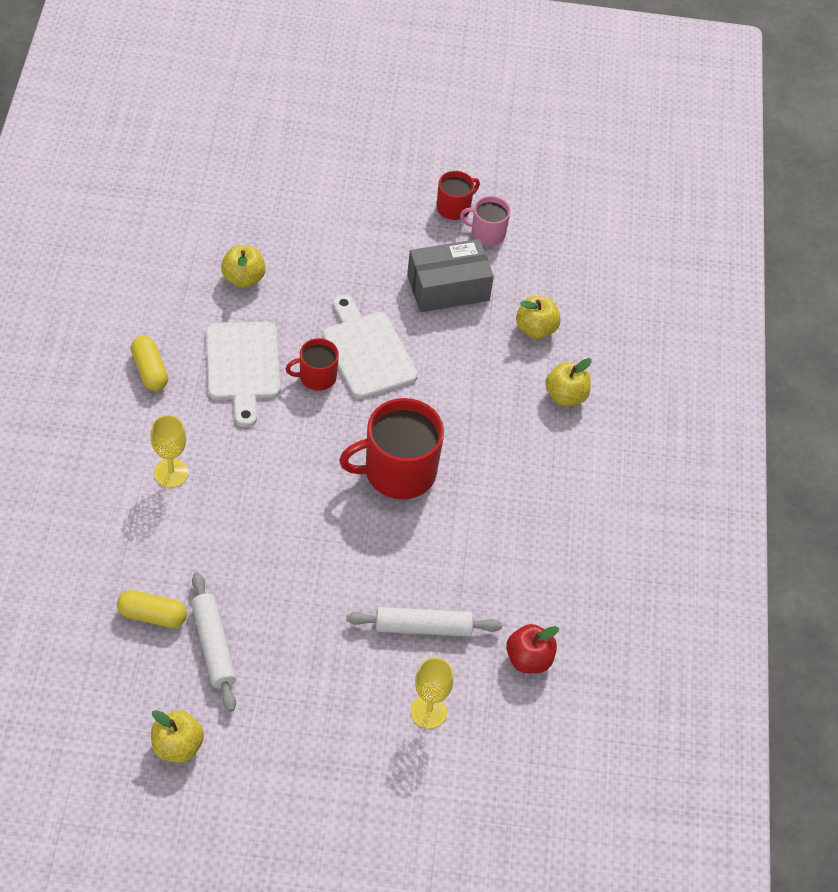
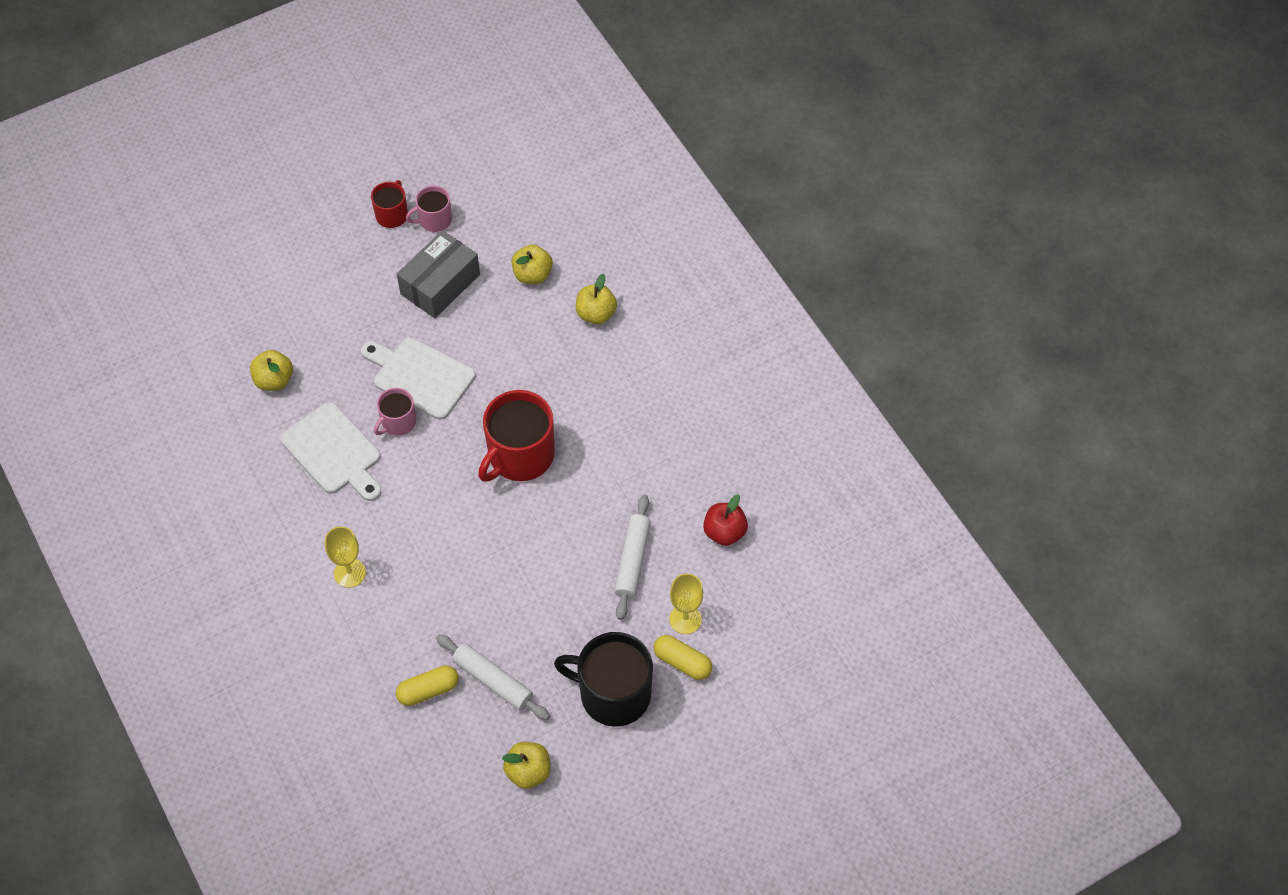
camera: 30 degrees left, 5 degrees up
(150, 371) = (263, 504): yellow capsule -> yellow capsule (682, 662)
(308, 732) = (613, 694): none -> black mug
(316, 377) = (398, 422): red mug -> pink mug
(423, 627) = (632, 561): white rolling pin -> white rolling pin turned 45 degrees counterclockwise

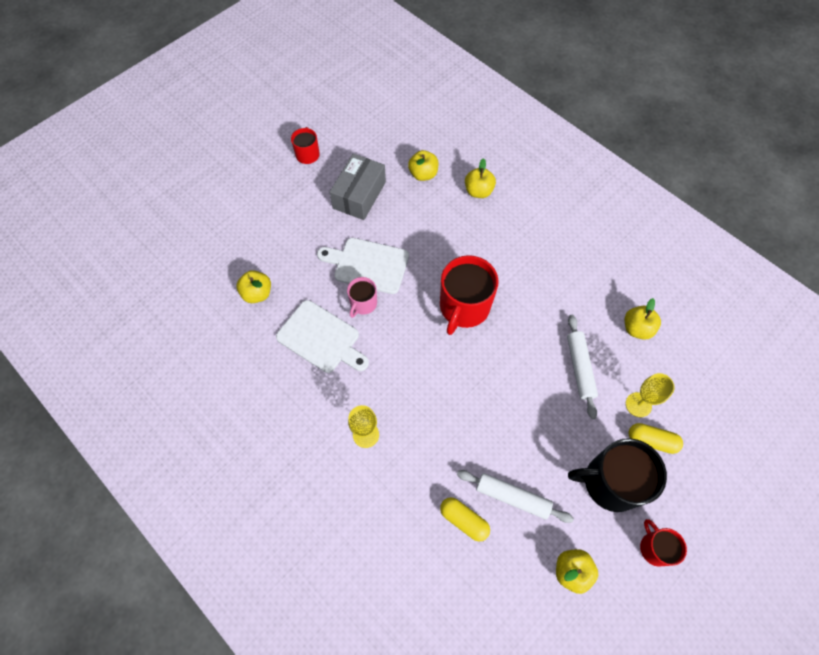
camera: 15 degrees left, 5 degrees up
(428, 690) = (464, 520): yellow capsule -> yellow capsule turned 75 degrees clockwise
(434, 220) = (339, 151): pink mug -> none
(633, 773) = (655, 548): none -> red mug
(724, 532) = (637, 328): red apple -> yellow apple

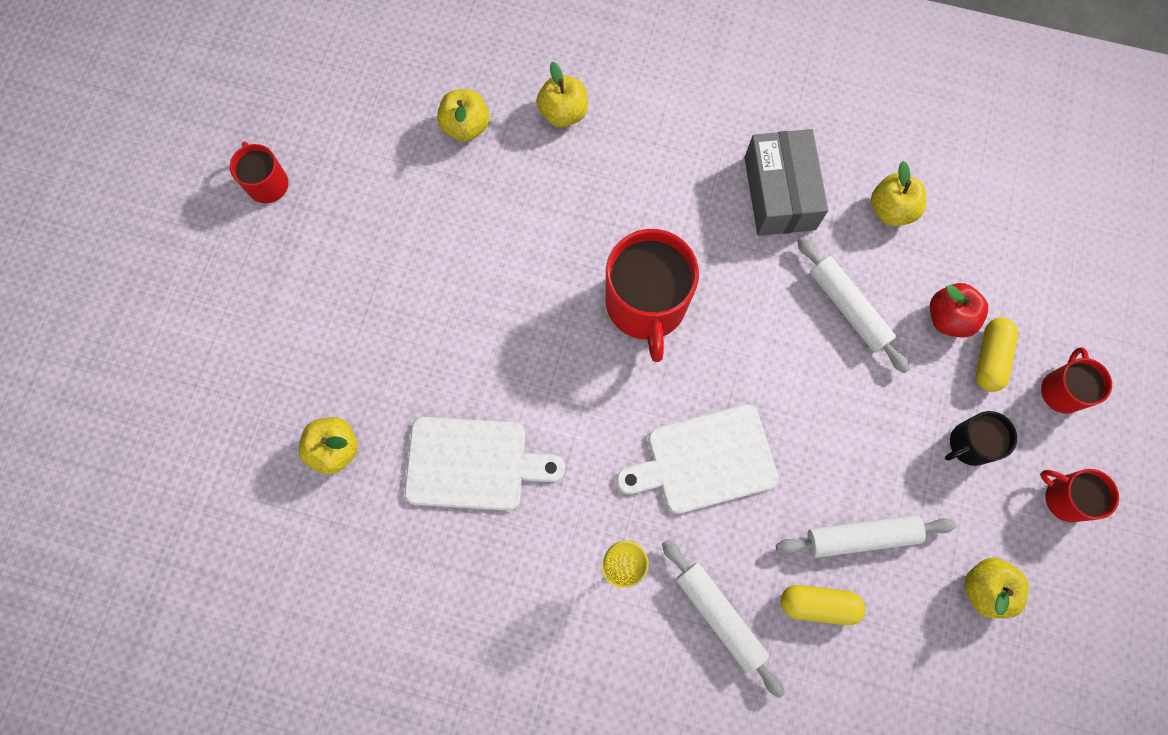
camera: 30 degrees left, 10 degrees up
(359, 195) = (390, 210): grey box -> grey box (779, 193)
(363, 303) = (501, 378): pink mug -> none
(368, 265) = (472, 315): white cutting board -> white cutting board (705, 460)
(403, 493) = (719, 616): none -> white rolling pin
(610, 482) = (970, 444): black mug -> black mug, size x0.53
(638, 404) = (948, 318): yellow goblet -> red apple
(651, 440) = (989, 358): yellow capsule -> yellow capsule turned 60 degrees counterclockwise
(688, 484) = (1062, 390): none -> red mug

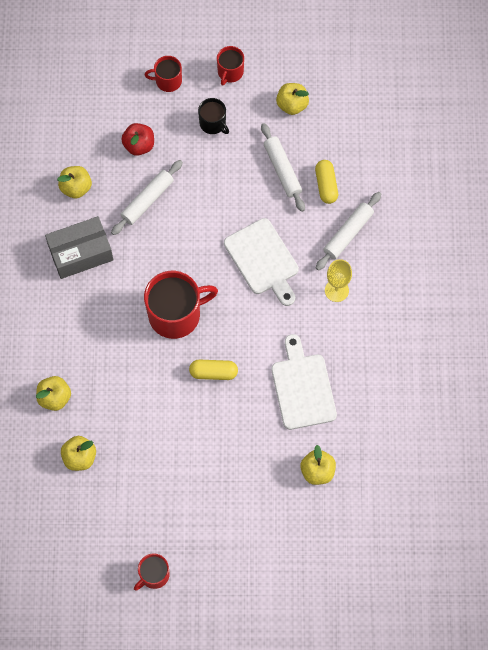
camera: 105 degrees left, 5 degrees down
(989, 358) = (158, 120): yellow capsule -> yellow capsule (213, 372)

